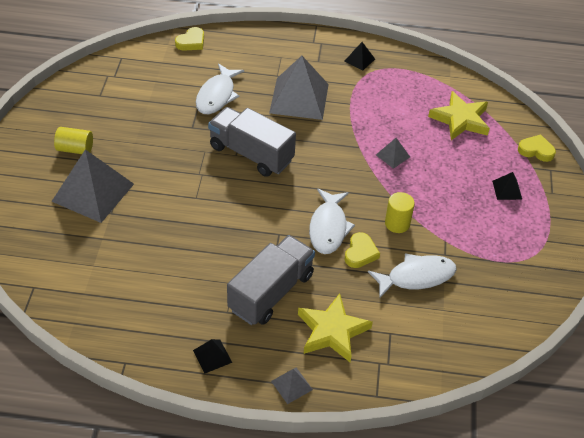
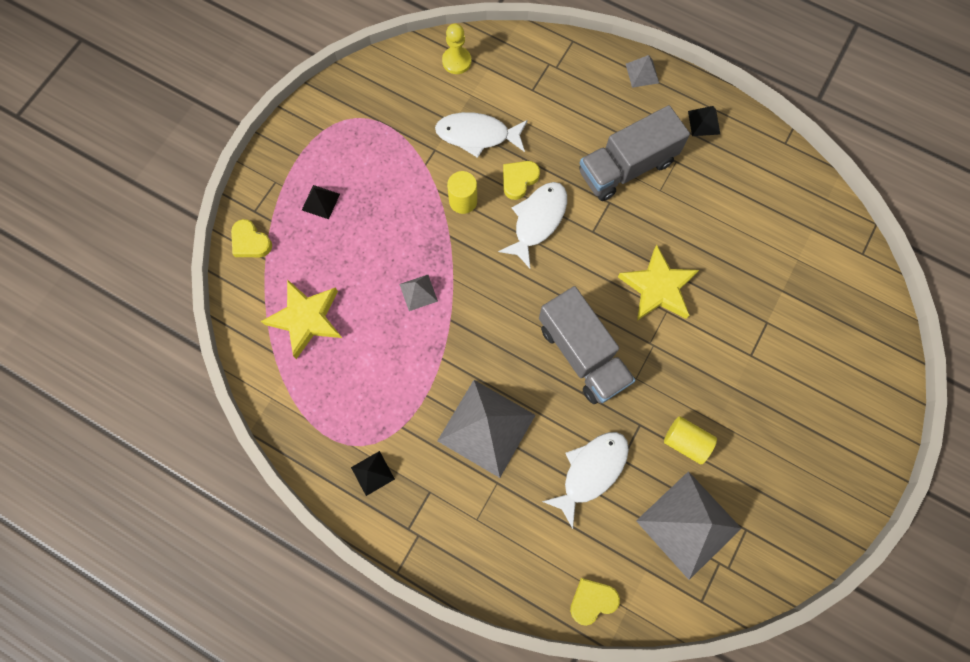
camera: 155 degrees left, 25 degrees up
(75, 149) = (793, 438): yellow cylinder -> yellow cylinder (686, 442)
(93, 192) = (782, 359): grey pyramid -> grey pyramid (688, 524)
(332, 331) = (585, 109): yellow star -> yellow star (657, 287)
(475, 336) = (456, 61): none -> yellow pawn

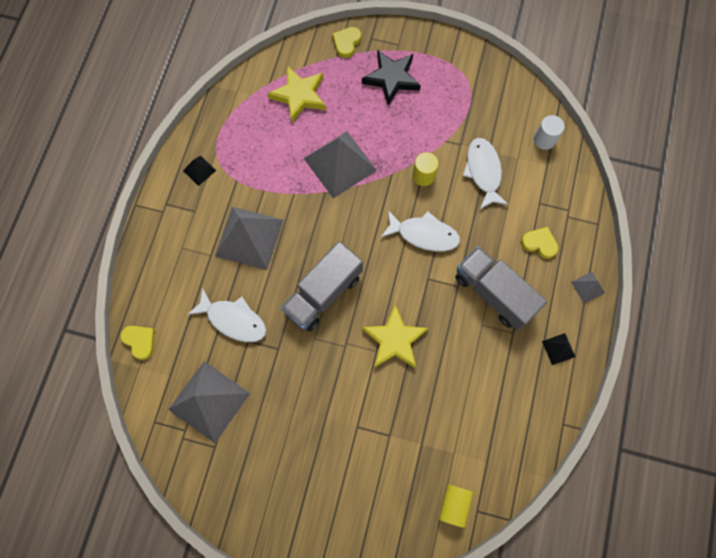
camera: 75 degrees right, 0 degrees up
(320, 202) = (391, 78): black pyramid -> black star
(418, 292) = (340, 164): grey pyramid -> grey pyramid, size x2.25
(456, 61) = (544, 139): yellow pawn -> white cylinder
(519, 180) = (454, 212): yellow heart -> yellow heart (539, 243)
(686, 442) = (272, 387): yellow cylinder -> yellow cylinder (454, 504)

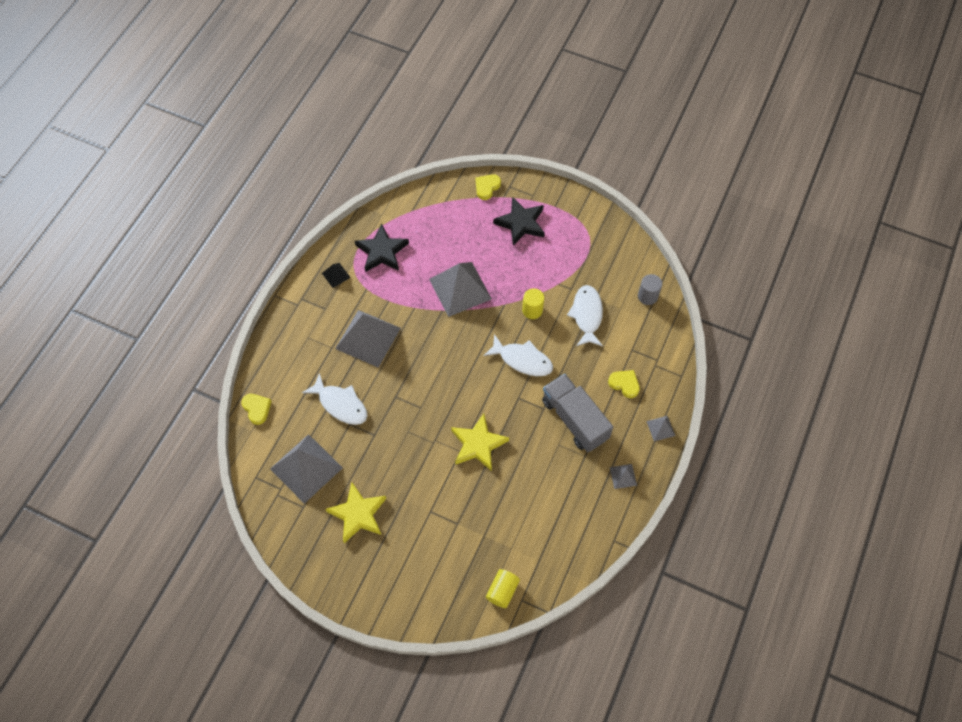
camera: 10 degrees right, 10 degrees down
(245, 135) = (382, 252): none -> black star
(299, 96) = (436, 226): yellow star -> yellow star (358, 514)
(323, 293) = (423, 395): grey truck -> none
(544, 139) = (647, 296): white cylinder -> grey cylinder
(558, 349) = (623, 476): black pyramid -> grey pyramid

